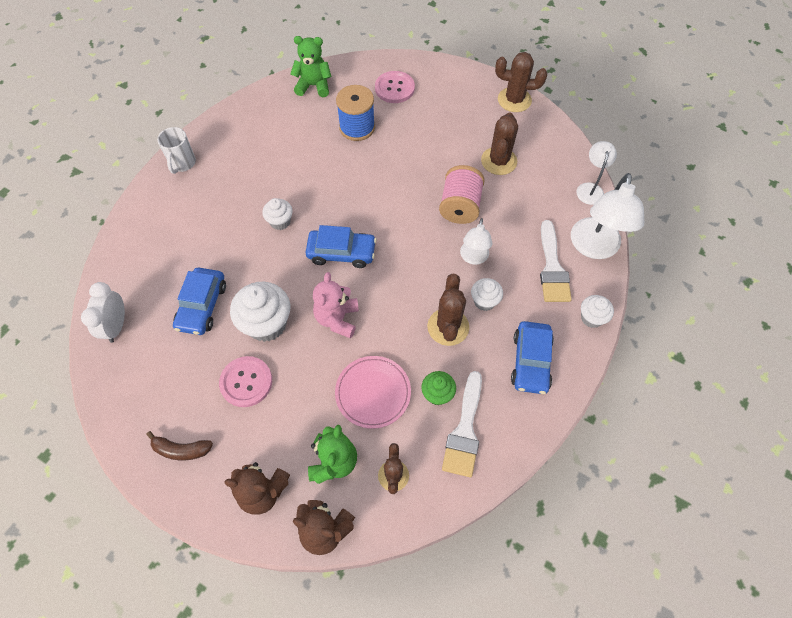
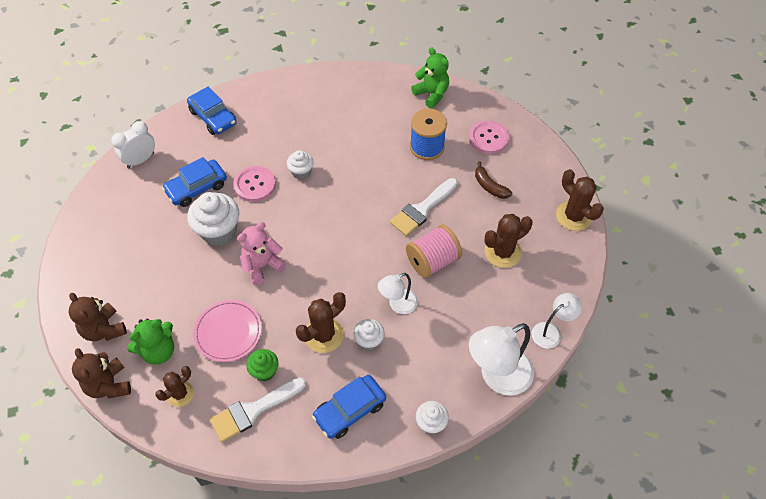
camera: 45 degrees right, 5 degrees down
(181, 449) = (92, 264): brown banana -> brown banana (489, 186)
(182, 163) = (287, 86): white mug -> none
(246, 382) = (168, 257): pink button -> pink button (255, 185)
(341, 253) = (315, 225): blue car -> blue car (213, 117)
(552, 268) = (446, 362): white brush -> white brush (422, 209)

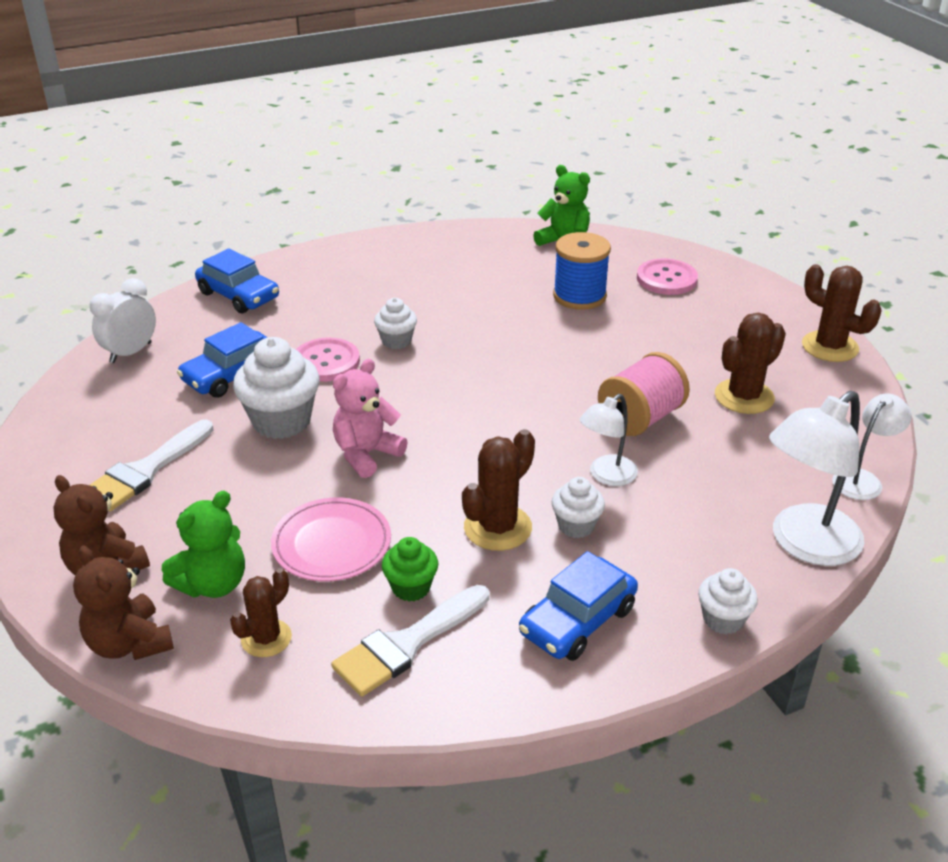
camera: 10 degrees left, 20 degrees down
(422, 209) = (600, 362): white brush -> white brush (145, 470)
(489, 186) = (691, 328): brown banana -> none

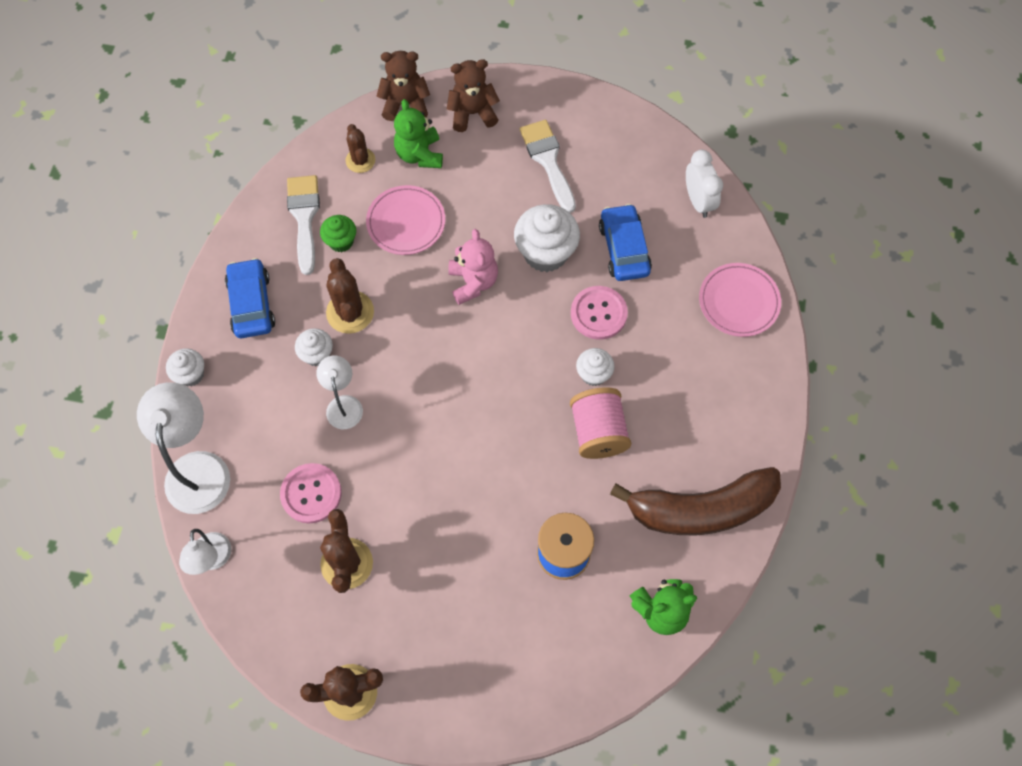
camera: 125 degrees right, 30 degrees up
(238, 295) = (738, 302): blue car -> pink plate
(463, 253) = (700, 509): none -> brown banana
(640, 418) = (380, 471): pink spool -> pink spool (598, 432)
(666, 279) = (539, 650): pink button -> pink button (311, 494)

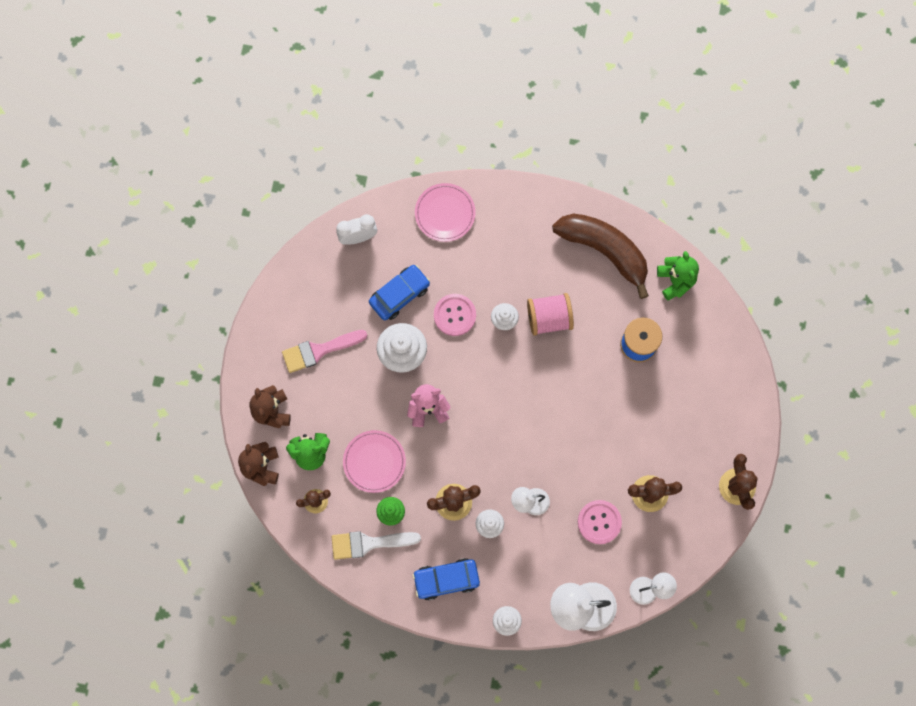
camera: 90 degrees left, 10 degrees up
(548, 161) = (319, 350): white brush -> pink brush
(624, 249) = (399, 294): blue car -> blue car turned 150 degrees clockwise
(700, 509) = (605, 251): brown banana -> brown banana turned 45 degrees counterclockwise

